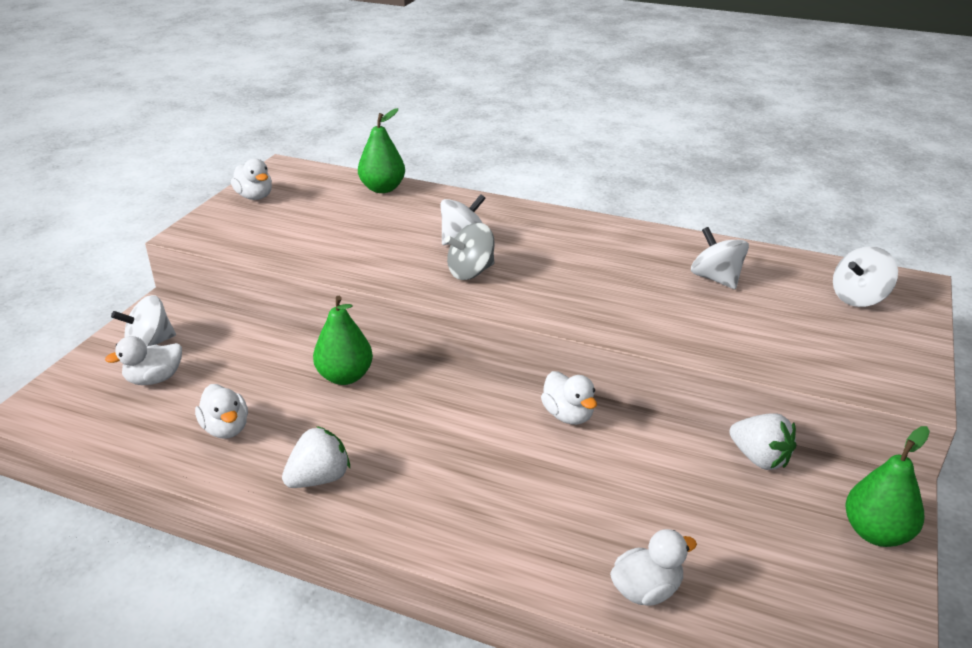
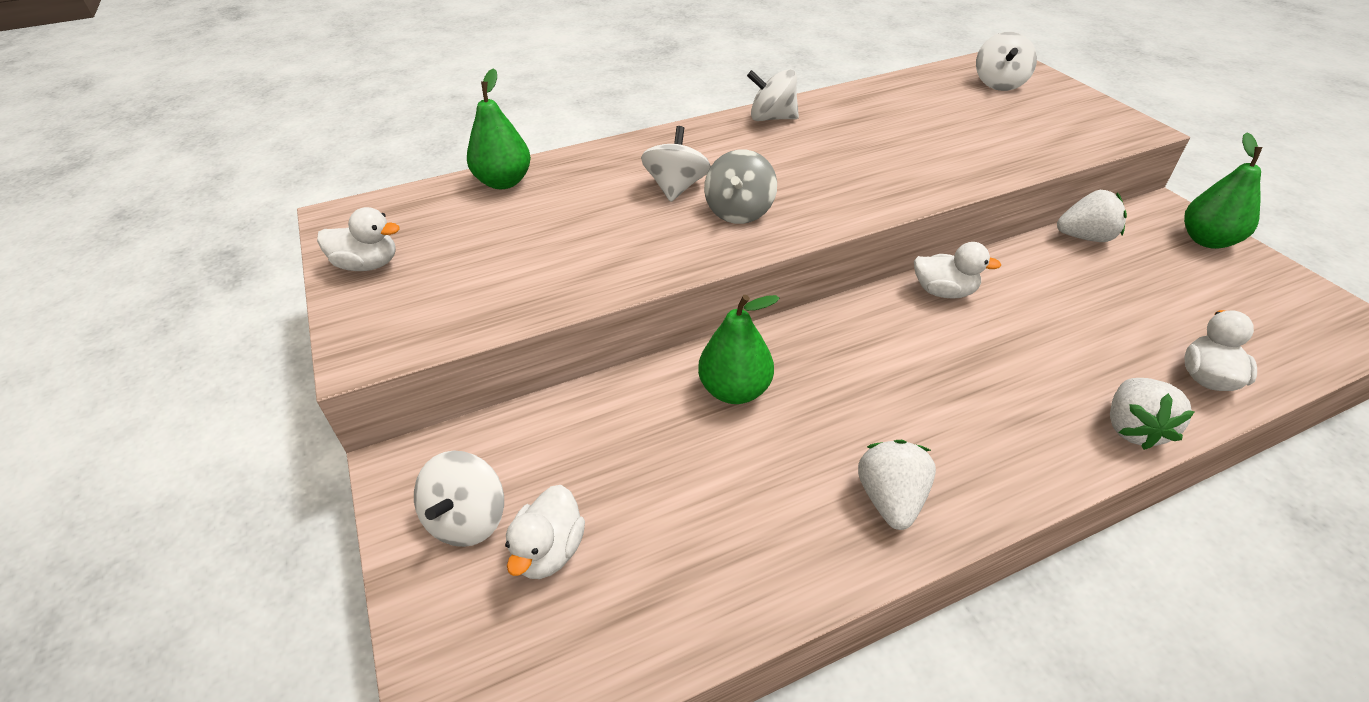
camera: 45 degrees left, 10 degrees up
(226, 429) = (725, 532): white duck -> none
(524, 566) = (1133, 428): none -> white strawberry
(716, 279) = (906, 116): white spinning top -> white spinning top (772, 118)

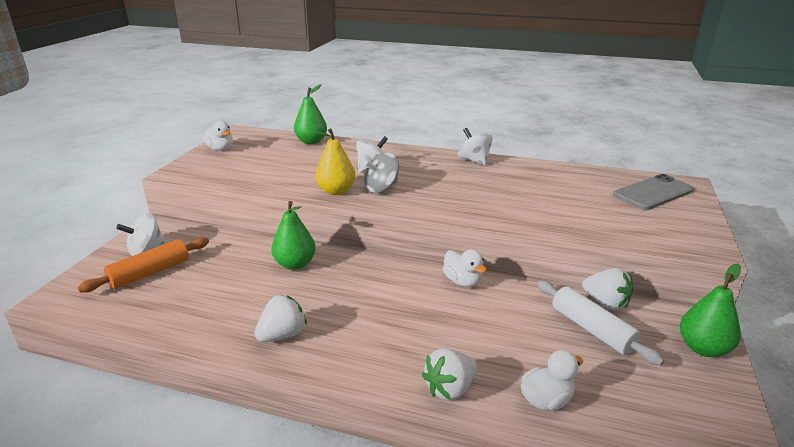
camera: 40 degrees right, 15 degrees down
(549, 551) = (150, 273): white duck -> orange rolling pin
(691, 246) = (336, 191): none -> yellow pear
(999, 83) = (653, 193): white spinning top -> grey phone
(1120, 275) = (592, 329): none -> white rolling pin

